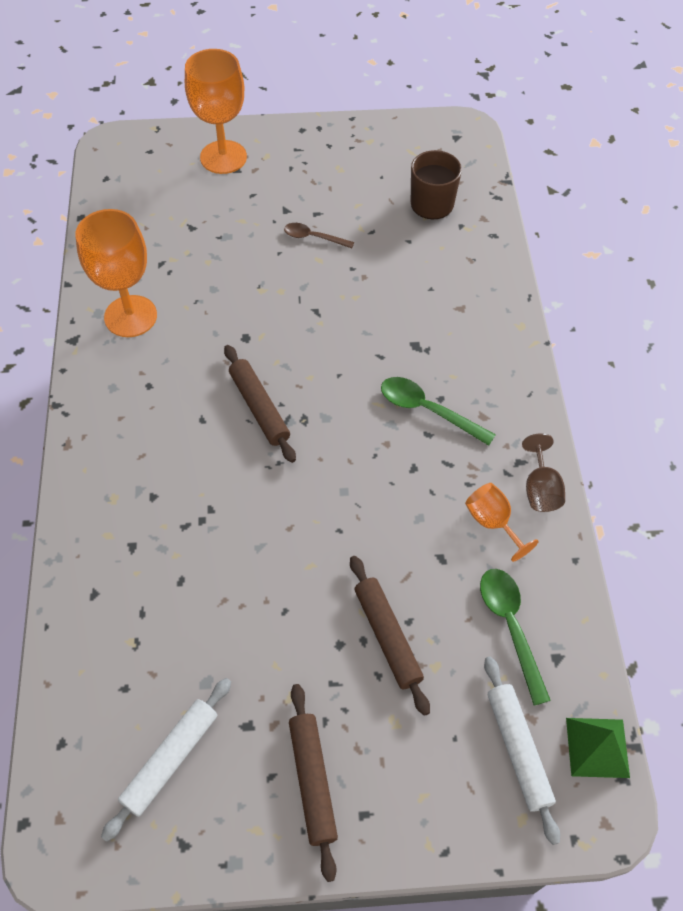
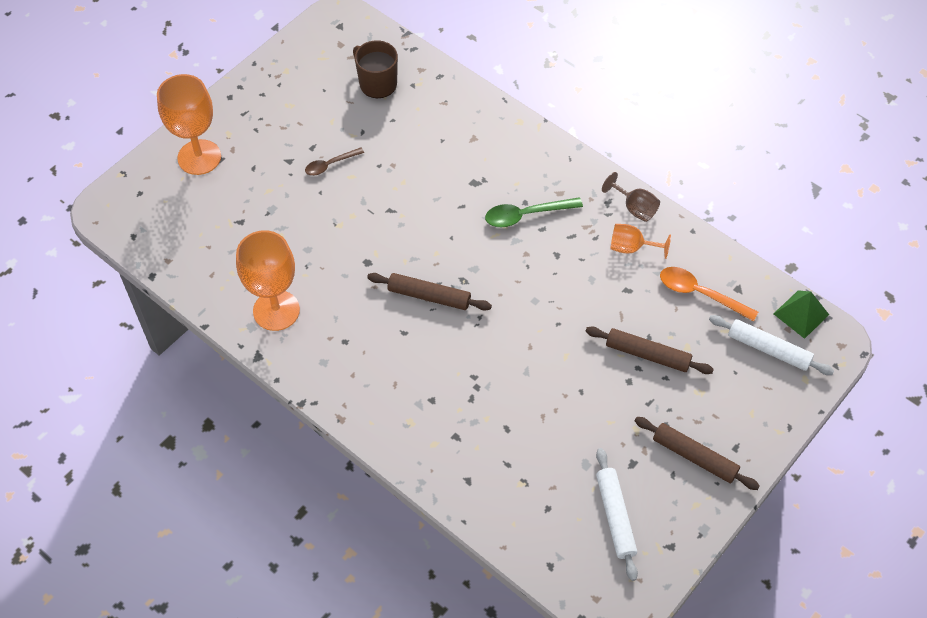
camera: 45 degrees left, 0 degrees up
(510, 626) = (699, 293): green spoon -> orange spoon

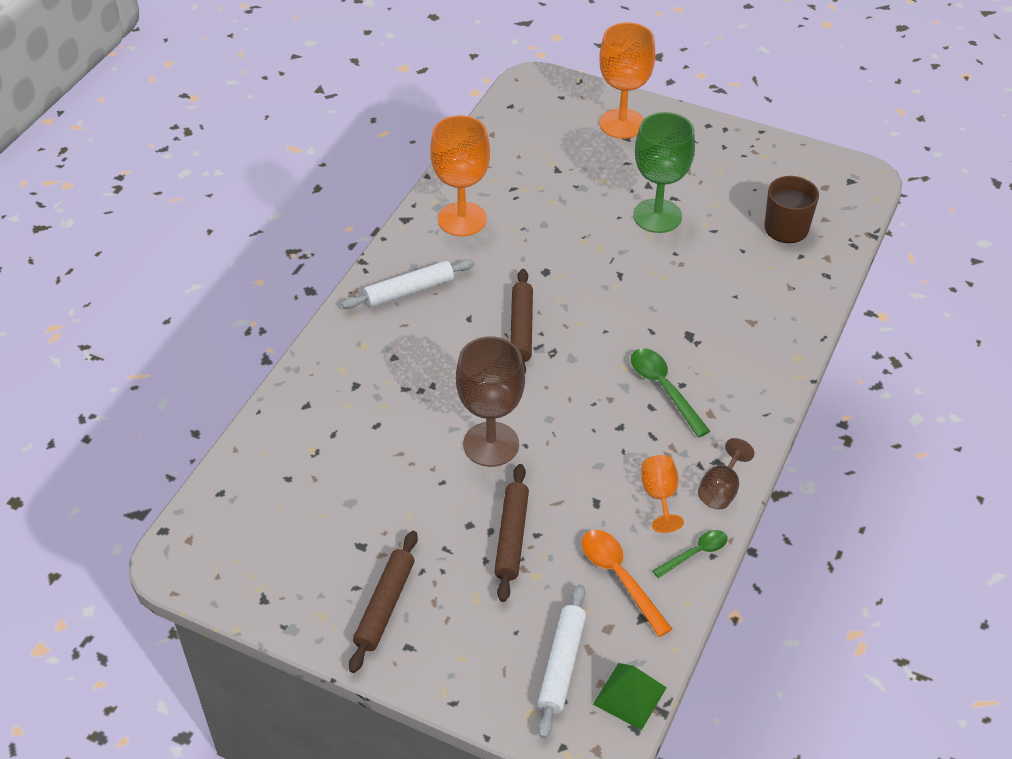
camera: 75 degrees right, 10 degrees down
(330, 165) = (657, 216): brown spoon -> green goblet
(551, 347) = (491, 444): none -> brown goblet
(615, 516) = (291, 540): white rolling pin -> white rolling pin (409, 290)
(688, 240) = (695, 553): none -> green spoon
(699, 293) = (619, 577): orange spoon -> orange spoon turned 45 degrees counterclockwise

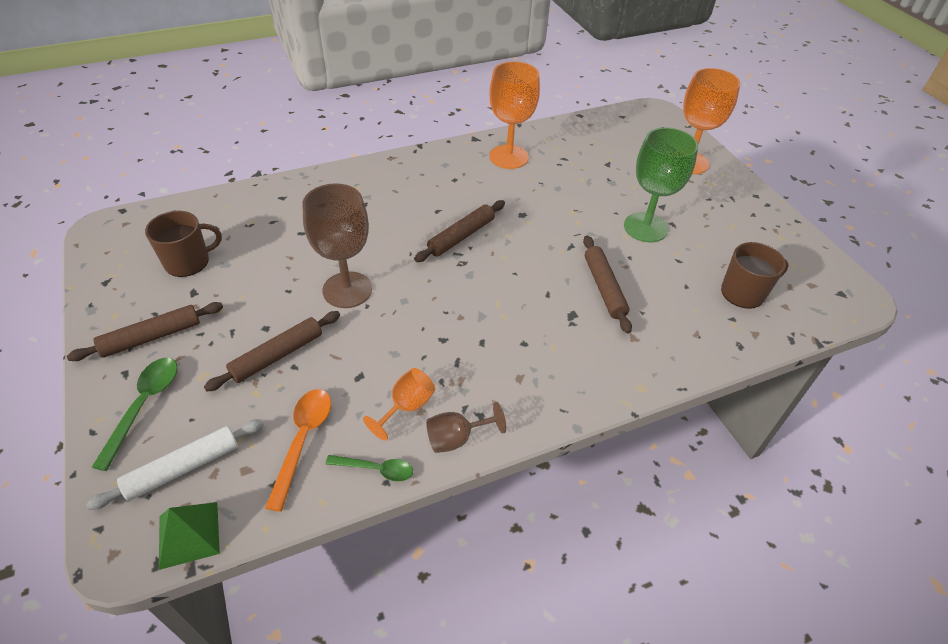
camera: 40 degrees right, 0 degrees up
(312, 525) = (188, 261): none -> brown mug
(409, 290) = (424, 175): white rolling pin -> none
(663, 388) = (507, 336): green spoon -> green spoon (144, 405)
(686, 295) = (604, 288): none -> brown rolling pin

